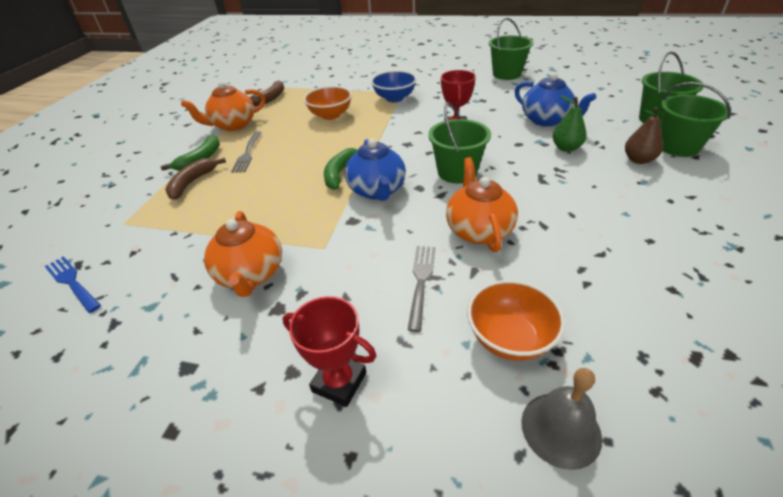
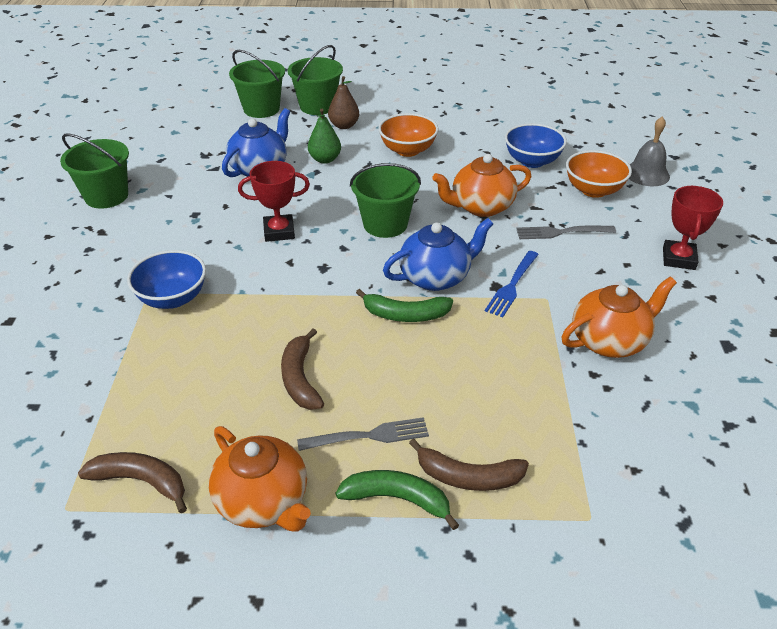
camera: 105 degrees left, 0 degrees up
(72, 282) = (711, 506): blue fork -> blue fork (512, 285)
(305, 134) = (300, 378): none -> brown banana
(330, 115) = (231, 363): orange bowl -> orange bowl (407, 150)
(583, 291) = (532, 161): none -> blue bowl

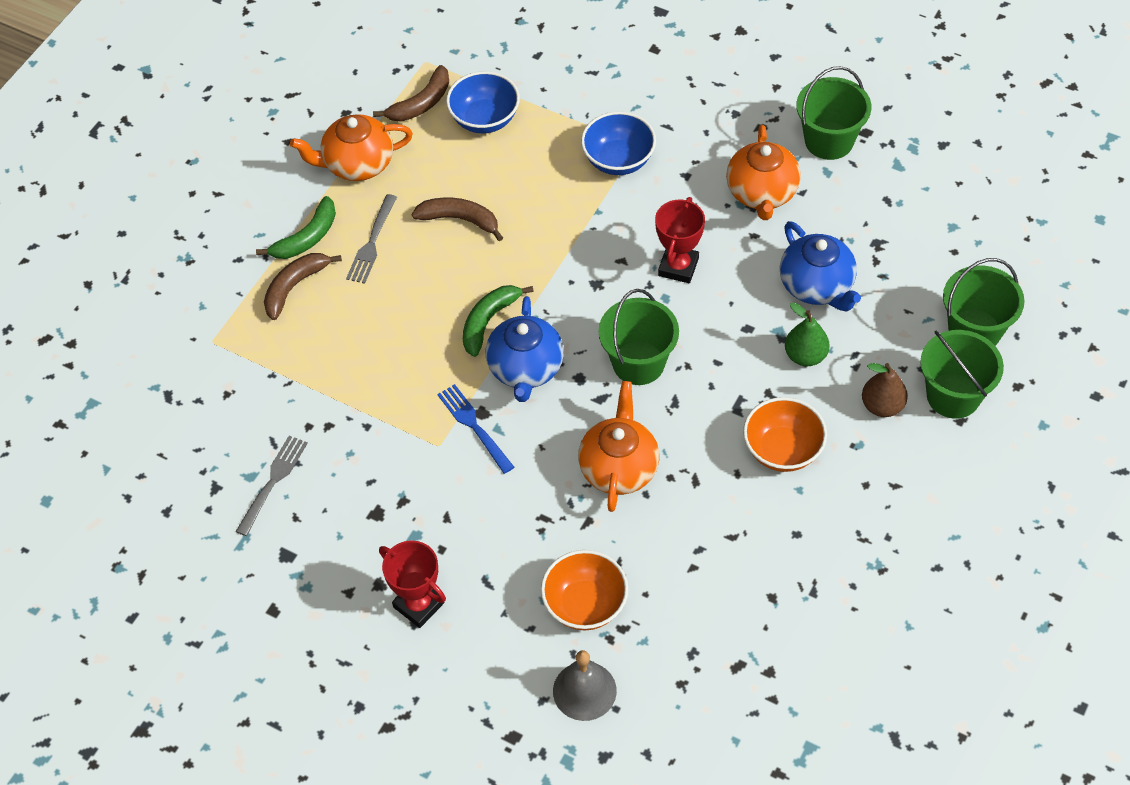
camera: 120 degrees right, 15 degrees up
(532, 161) = (684, 575): blue bowl -> blue bowl (485, 119)
(562, 232) = (528, 521): grey fork -> grey fork (273, 482)
(610, 341) = (354, 462): orange teapot -> orange teapot (762, 193)

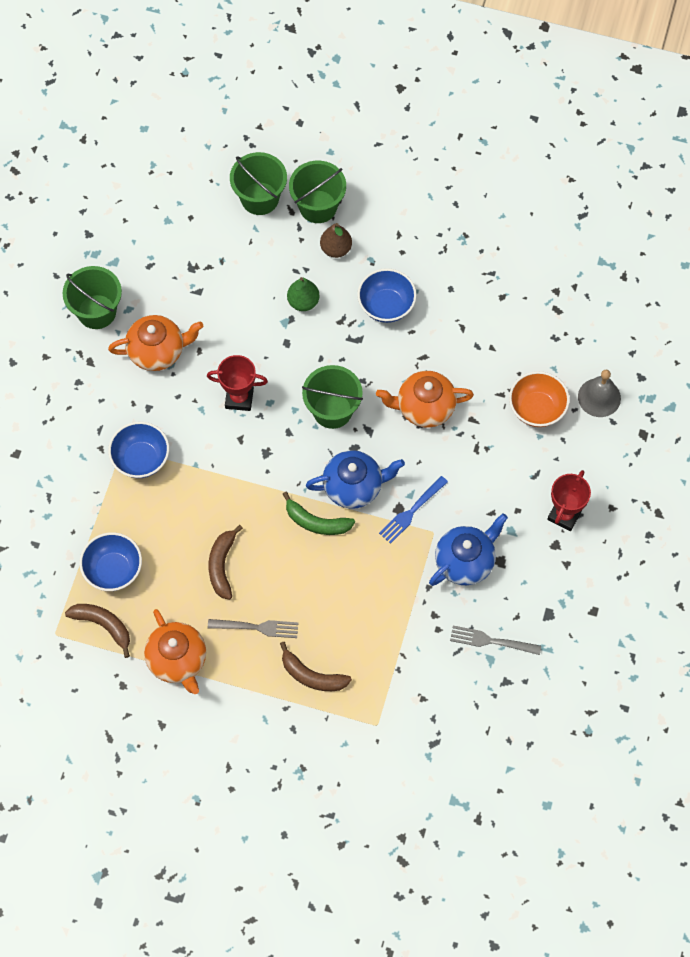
camera: 105 degrees left, 10 degrees up
(306, 238) = (261, 680): green banana -> none
(782, 450) = (386, 306): orange bowl -> blue bowl
(817, 286) = (239, 302): blue teapot -> blue teapot (465, 561)

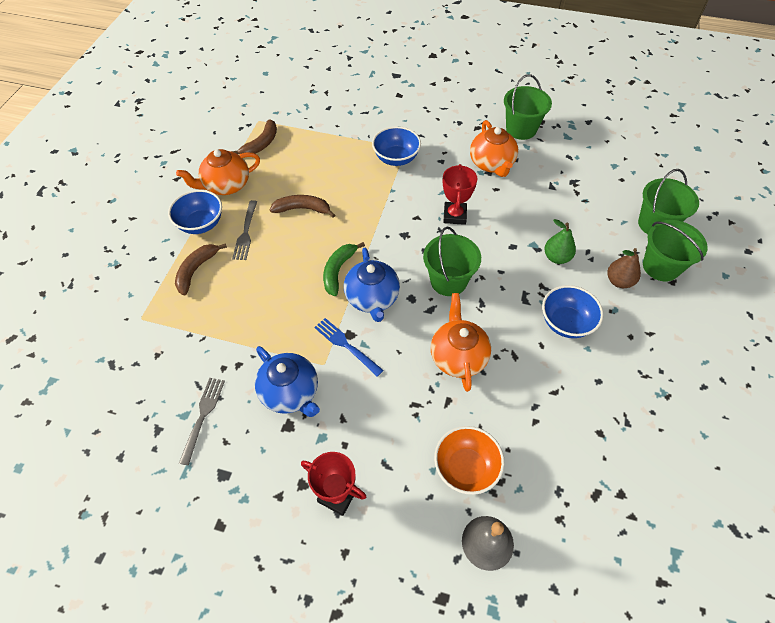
camera: 90 degrees right, 10 degrees down
(113, 570) = (304, 147): blue bowl -> blue bowl (201, 224)

